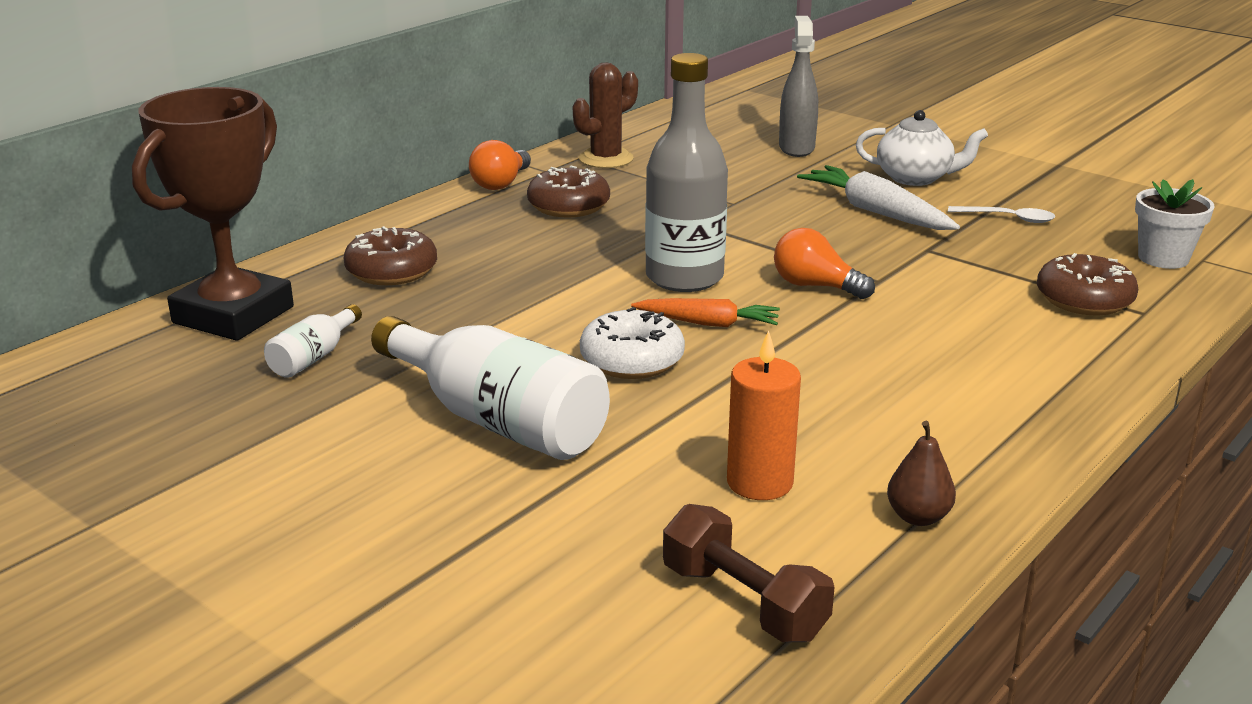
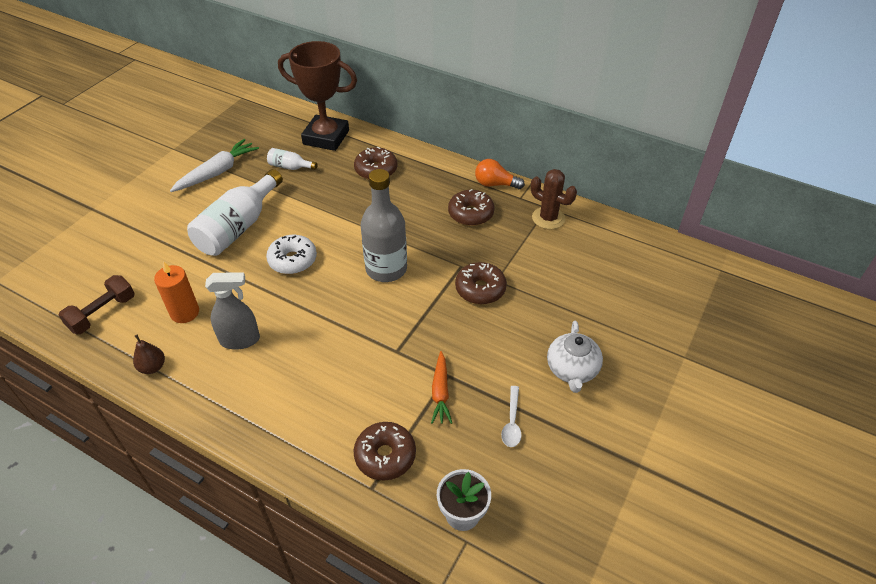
camera: 80 degrees right, 20 degrees up
(708, 323) = (334, 283): orange carrot -> orange carrot (440, 392)
(751, 214) = (480, 289): none -> brown donut
(796, 148) = (606, 304): grey spray bottle -> grey spray bottle (240, 340)
(815, 286) = (384, 323): orange light bulb -> none
(876, 212) = (502, 349): white carrot -> white carrot (217, 172)

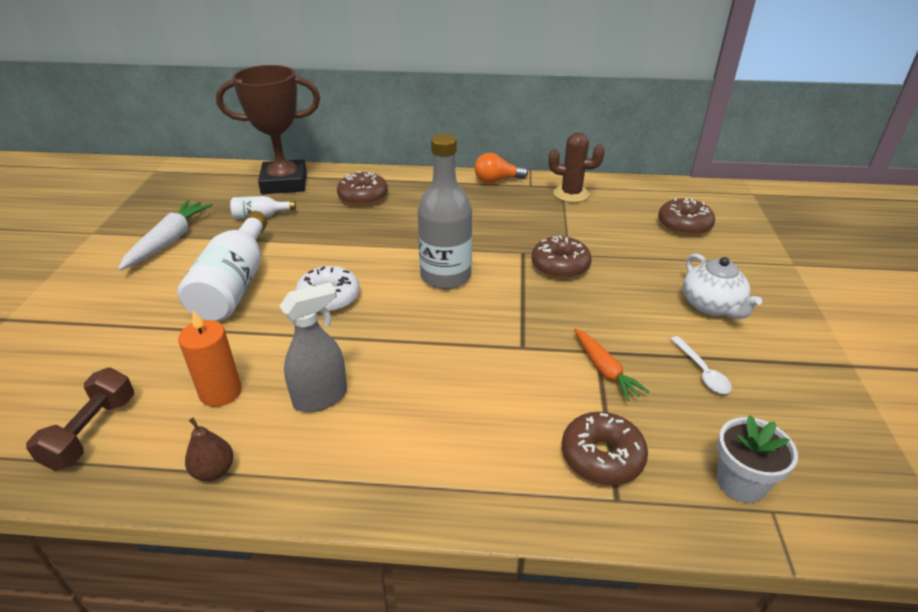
camera: 25 degrees left, 10 degrees down
(471, 214) = (494, 208): brown donut -> brown donut (684, 225)

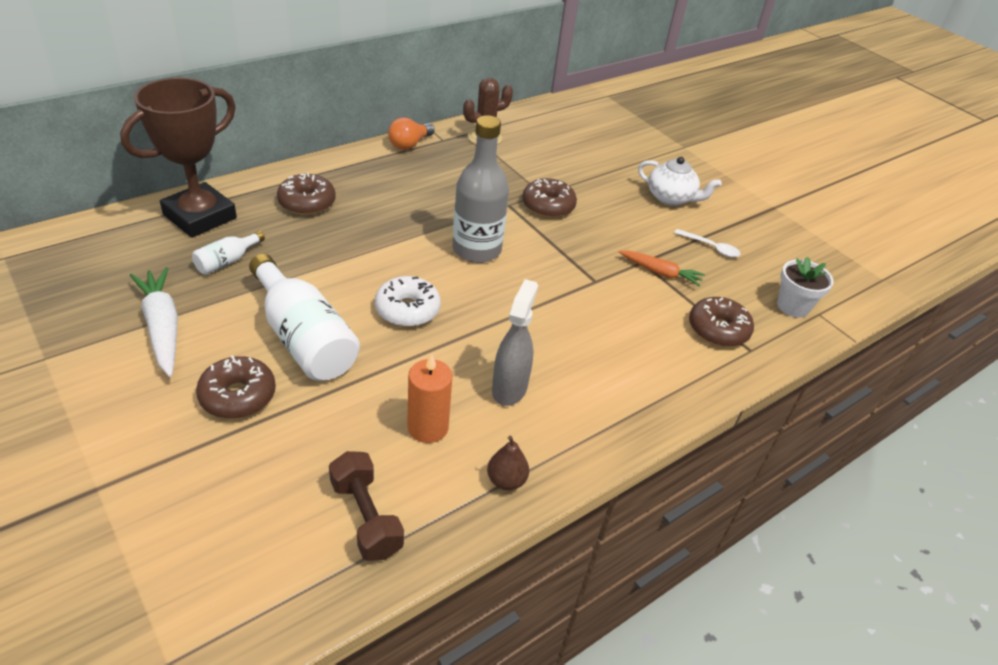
camera: 45 degrees left, 5 degrees up
(684, 225) = (592, 139): brown donut -> brown donut (238, 396)

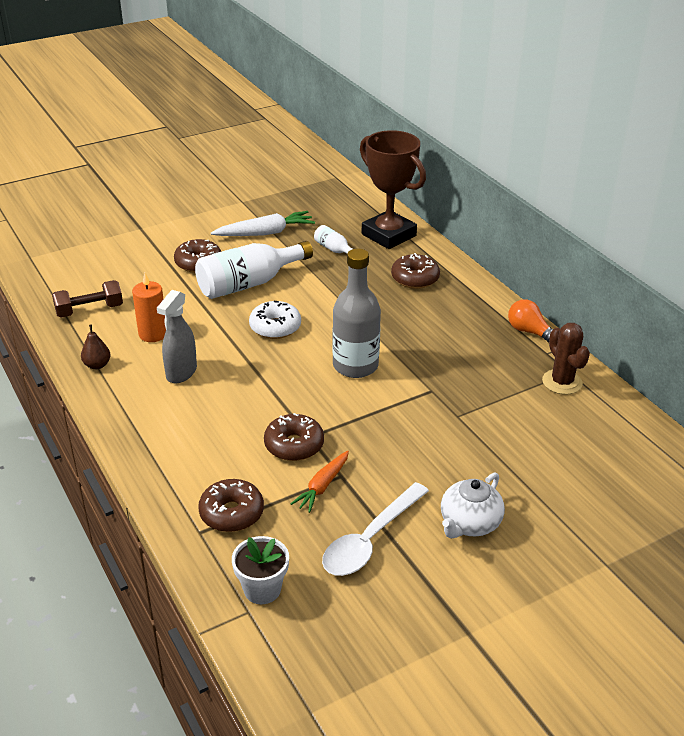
camera: 100 degrees right, 5 degrees down
(509, 388) = (181, 373): grey spray bottle -> grey spray bottle turned 90 degrees clockwise
(548, 206) = (434, 417): brown donut -> brown donut (294, 445)
(711, 247) = (370, 539): white spoon -> white spoon, size x1.92

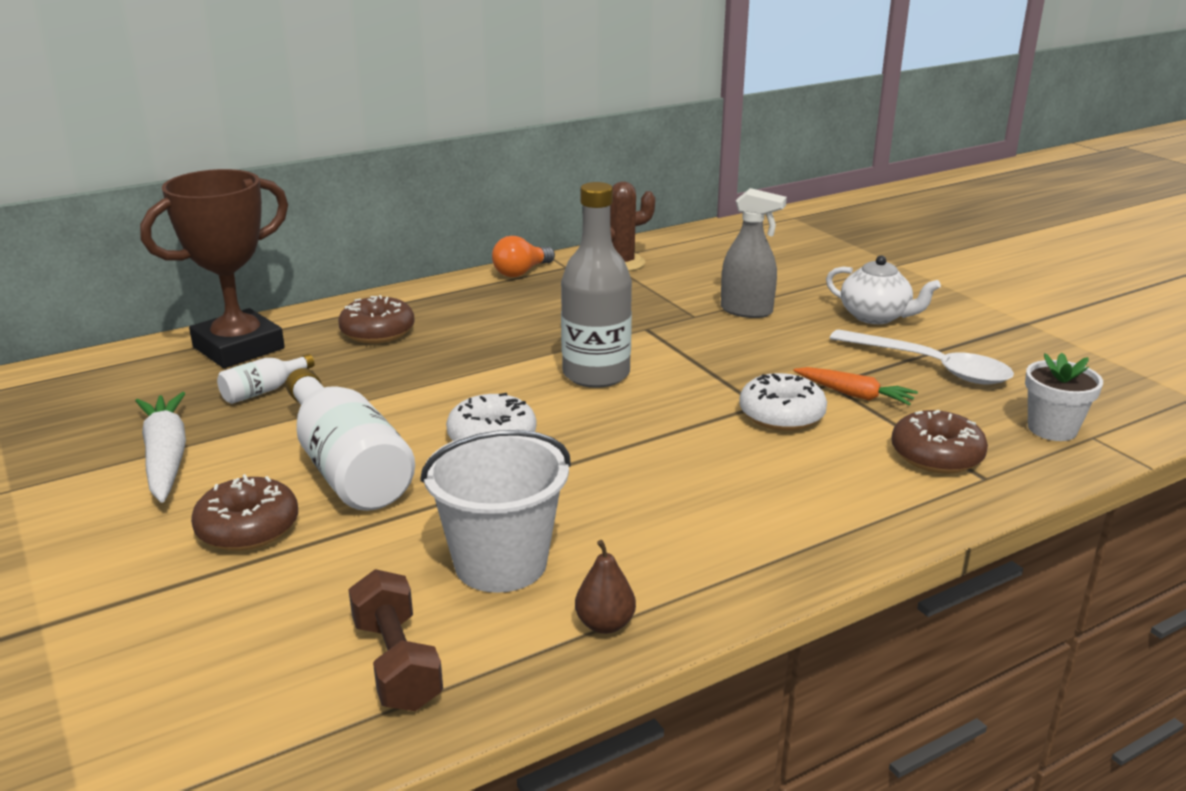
camera: 90 degrees left, 10 degrees down
(153, 334) = (500, 563): orange candle -> white bucket
(181, 373) = (623, 520): grey spray bottle -> grey spray bottle (747, 311)
(294, 445) = (781, 415): brown donut -> white donut

